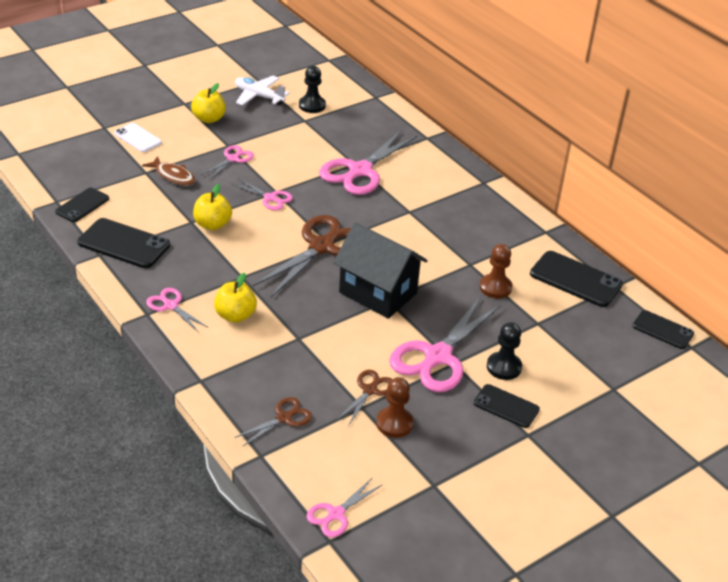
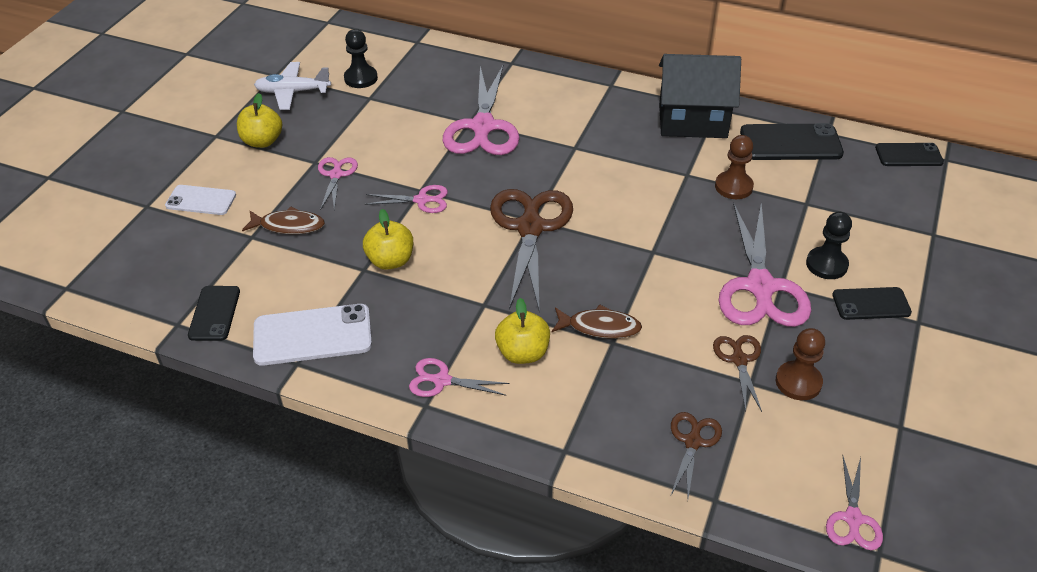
camera: 30 degrees left, 5 degrees up
(123, 244) = (312, 335): black phone -> white phone
(300, 325) = (600, 327): none -> brown fish
(378, 293) = (636, 249): black house -> black house (692, 121)

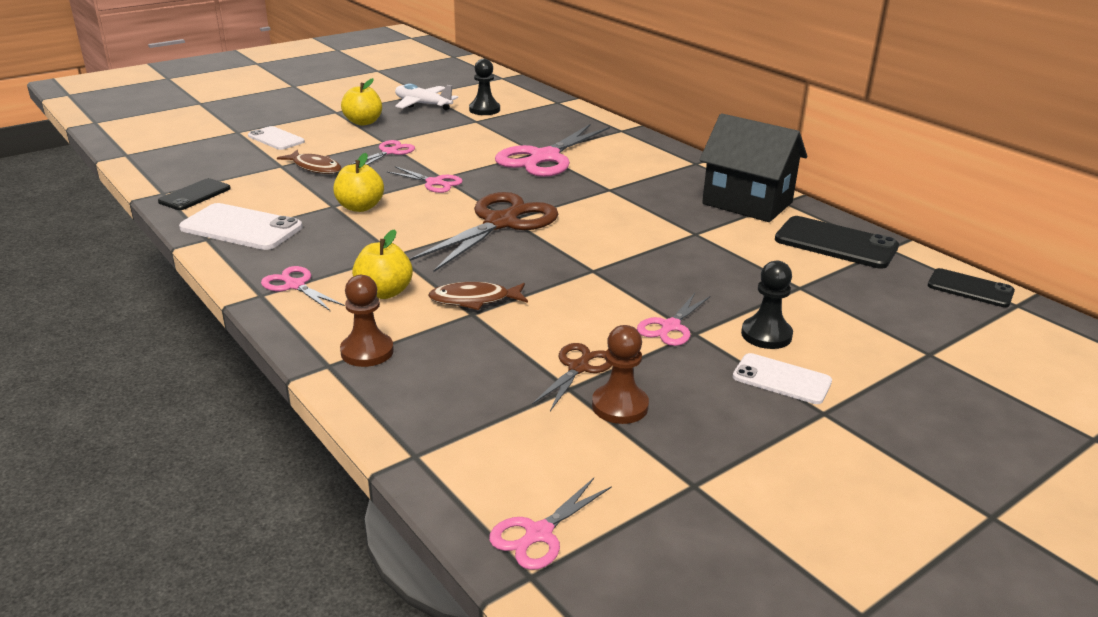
camera: 30 degrees right, 15 degrees down
(600, 327) = (474, 300): brown fish -> brown fish turned 135 degrees clockwise
(693, 441) = (452, 406): brown scissors -> none
(733, 187) = (733, 254): brown pawn -> brown pawn (367, 351)
(760, 287) = (670, 327): pink scissors -> pink scissors, size x0.50
(871, 304) = (781, 379): black phone -> white phone

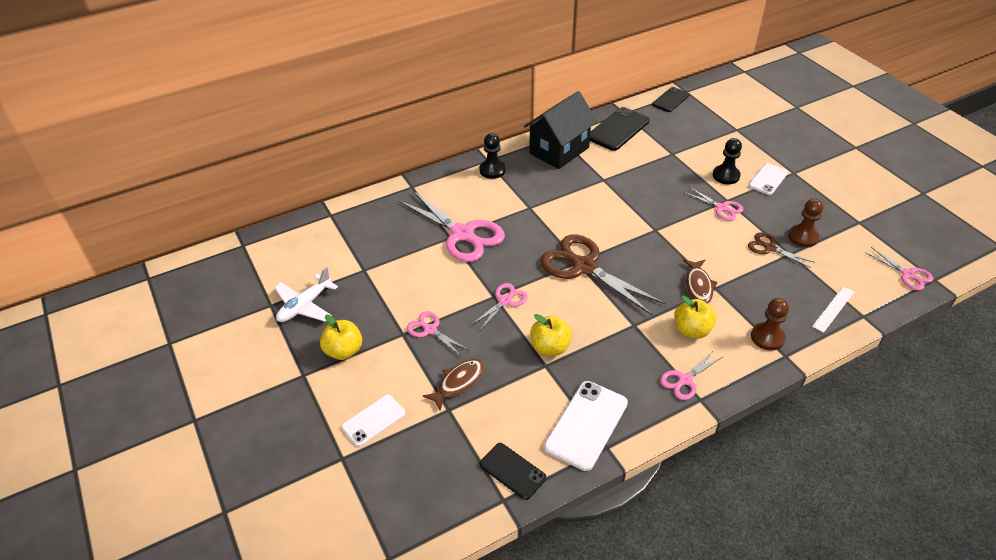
camera: 80 degrees left, 15 degrees up
(431, 422) = (833, 309): none -> white ruler
(484, 110) = (335, 263): black pawn -> black pawn (492, 170)

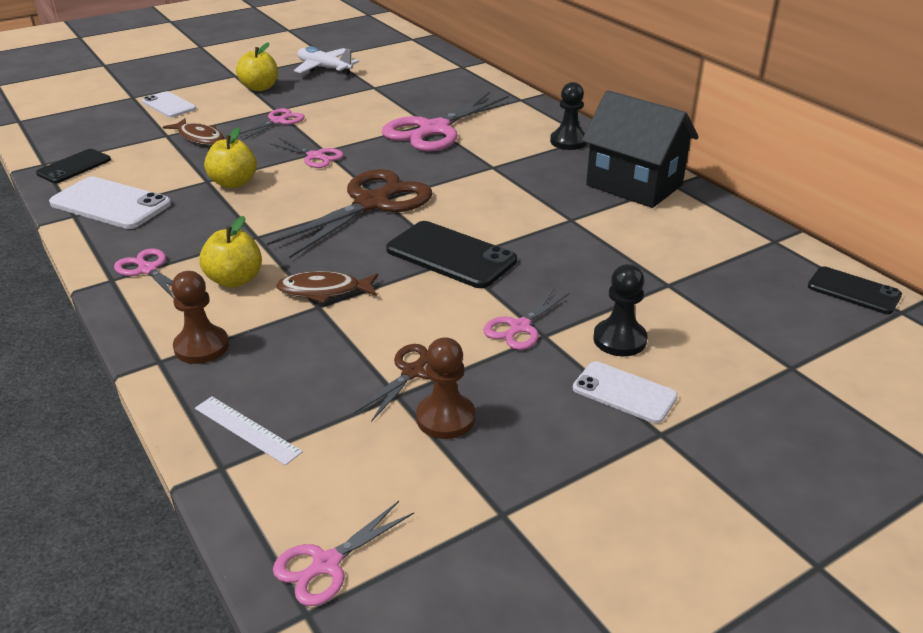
camera: 85 degrees right, 10 degrees down
(618, 129) = (718, 234): black phone -> black phone (451, 255)

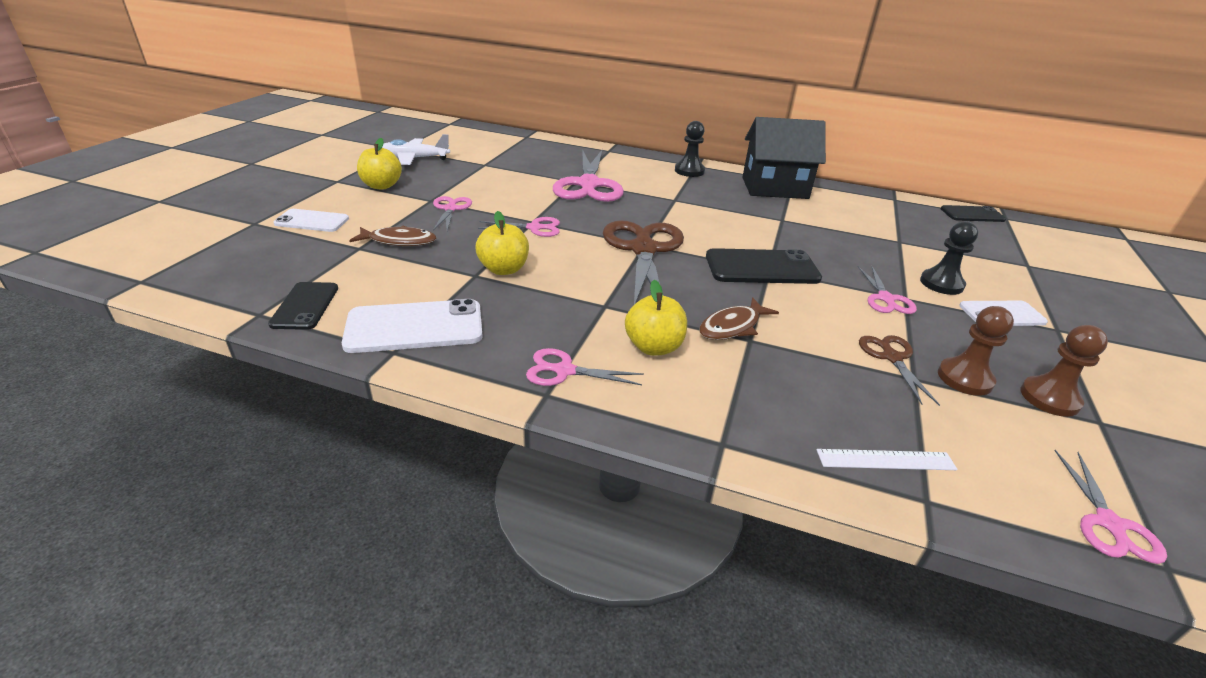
camera: 40 degrees left, 0 degrees up
(201, 347) = (731, 413): brown pawn -> brown pawn (1049, 398)

